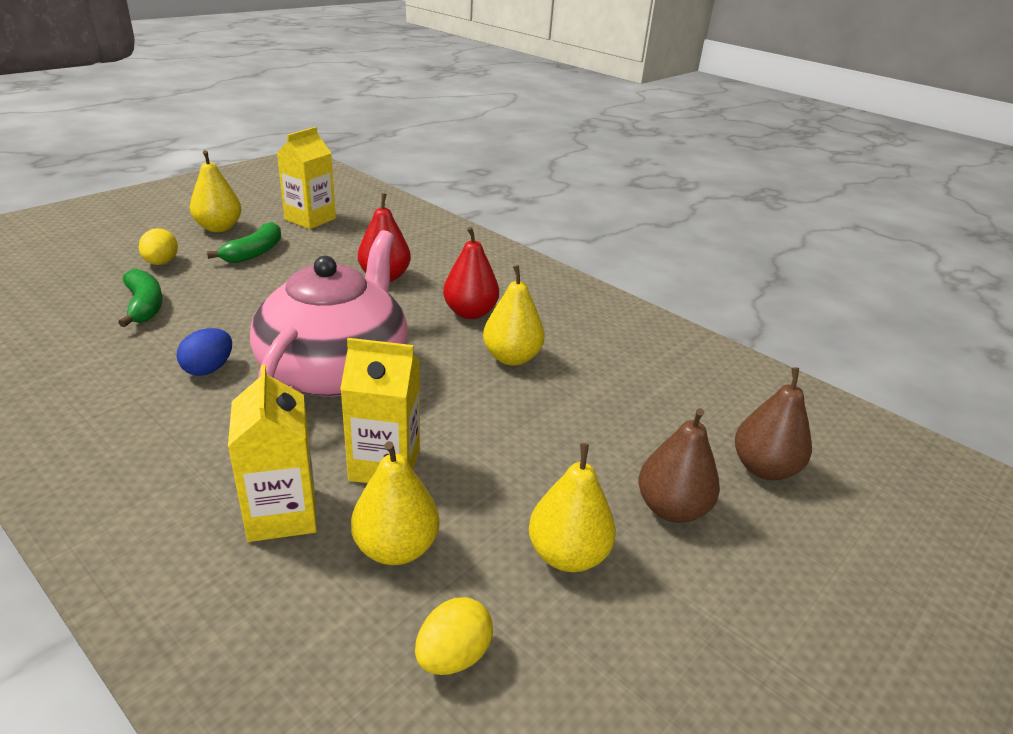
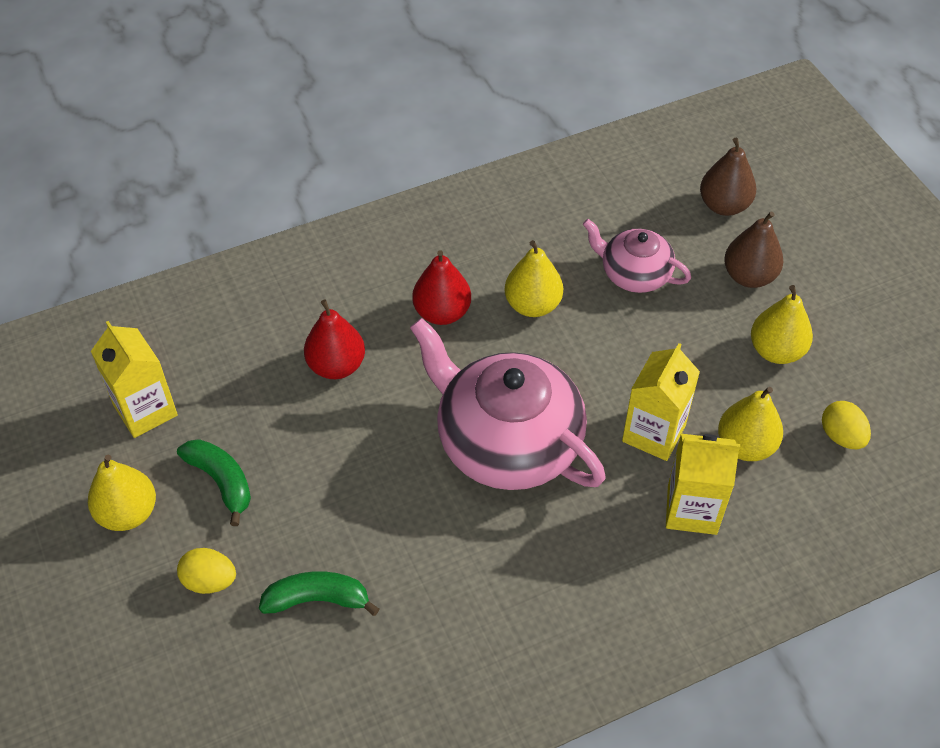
camera: 65 degrees left, 20 degrees up
(209, 369) = (471, 545): blue egg -> none
(601, 415) = (634, 274): none -> pink teapot

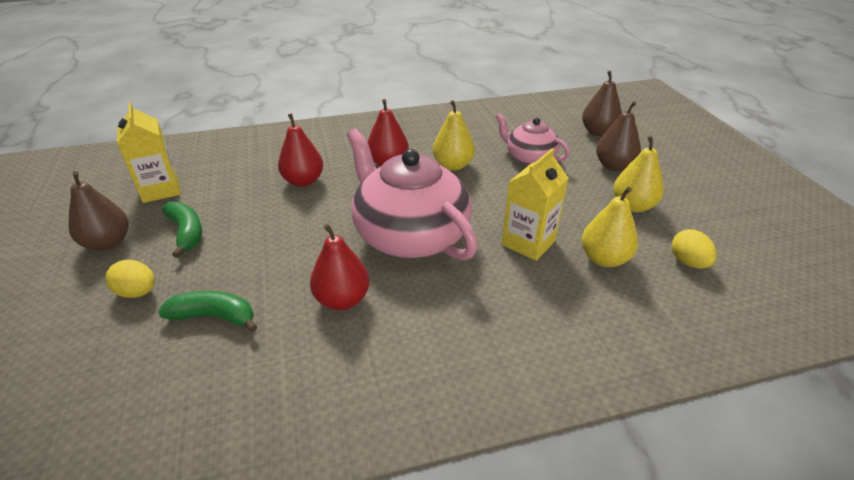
camera: 10 degrees right, 15 degrees down
(128, 513) = (108, 243): yellow pear -> brown pear
(455, 553) = (342, 300): none -> red pear
(692, 509) = (553, 295): yellow carton -> none

